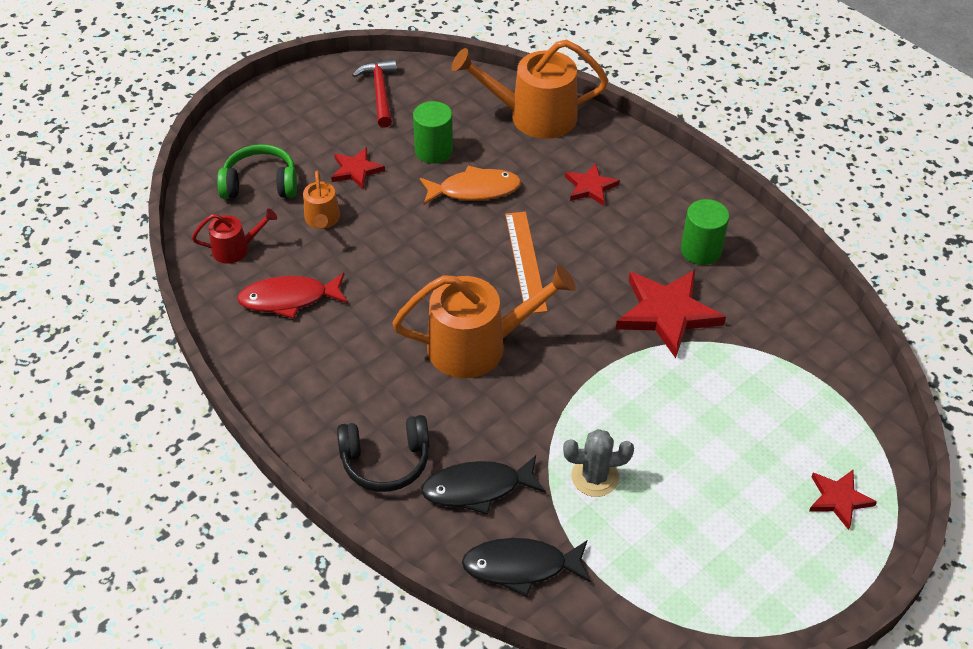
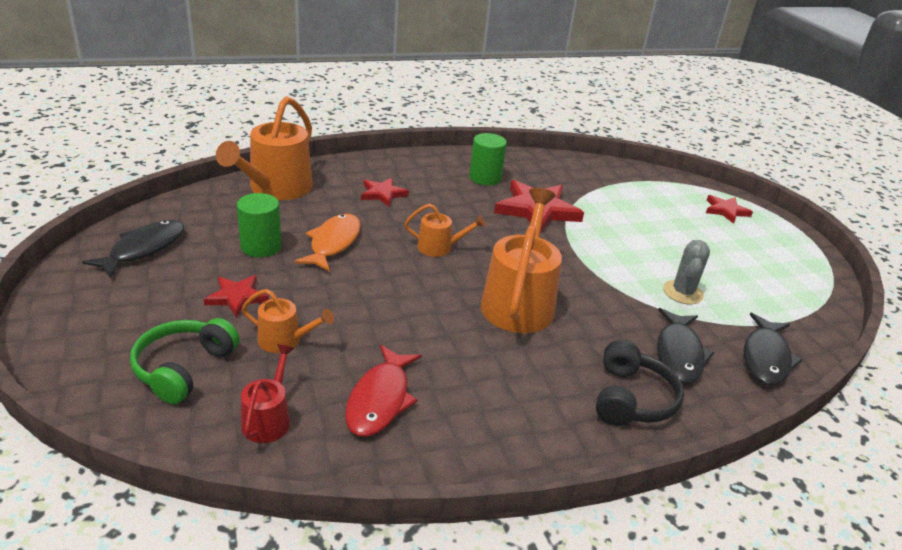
camera: 70 degrees left, 15 degrees down
(380, 92) = (144, 249): red hammer -> black fish
(525, 261) = (439, 247): orange ruler -> orange watering can

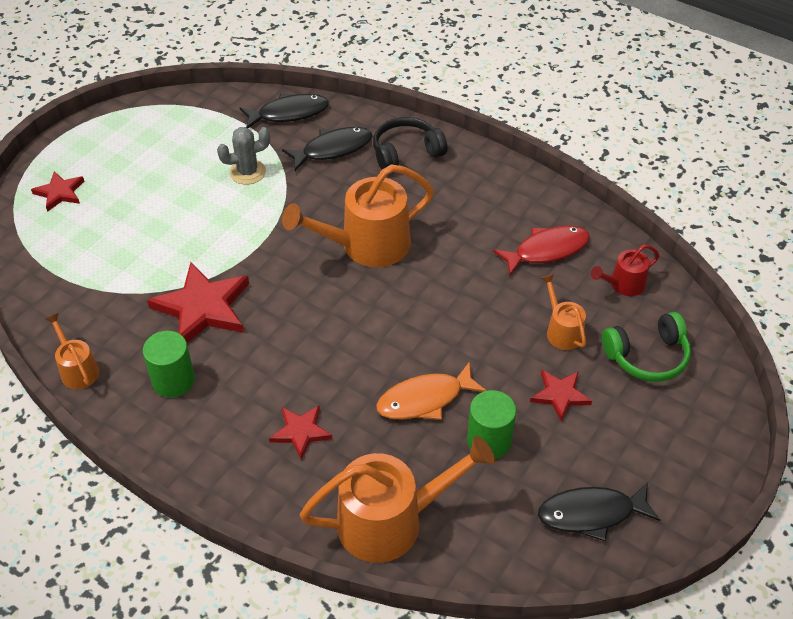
camera: 125 degrees left, 15 degrees up
(439, 247) = (347, 330): orange watering can -> orange watering can (77, 369)

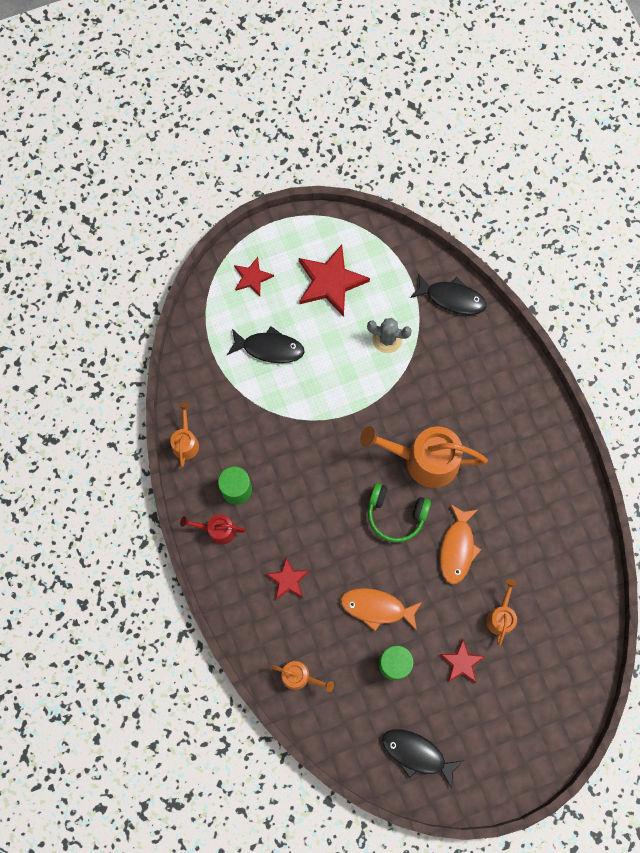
camera: 35 degrees right, 25 degrees up
(203, 307) = (287, 442): red star -> red star (330, 282)
(332, 149) = (459, 355): black fish -> black fish (269, 348)
(390, 521) = (299, 676): orange watering can -> orange watering can, size x0.51
(406, 152) = (509, 392): black headphones -> none
(465, 298) = (457, 548): none -> orange fish
(547, 250) = (542, 545): red fish -> none
(623, 284) = (571, 608): red watering can -> red watering can (217, 530)
(647, 356) = (540, 674): green headphones -> green headphones (395, 514)

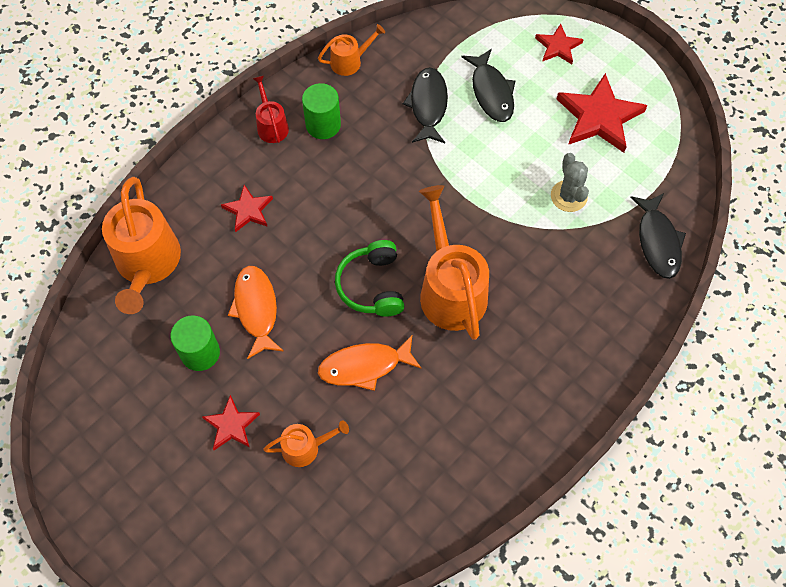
camera: 65 degrees right, 10 degrees down
(299, 676) = (147, 263): orange watering can -> orange watering can, size x1.97
(417, 754) = (106, 419): black fish -> black fish (428, 105)

